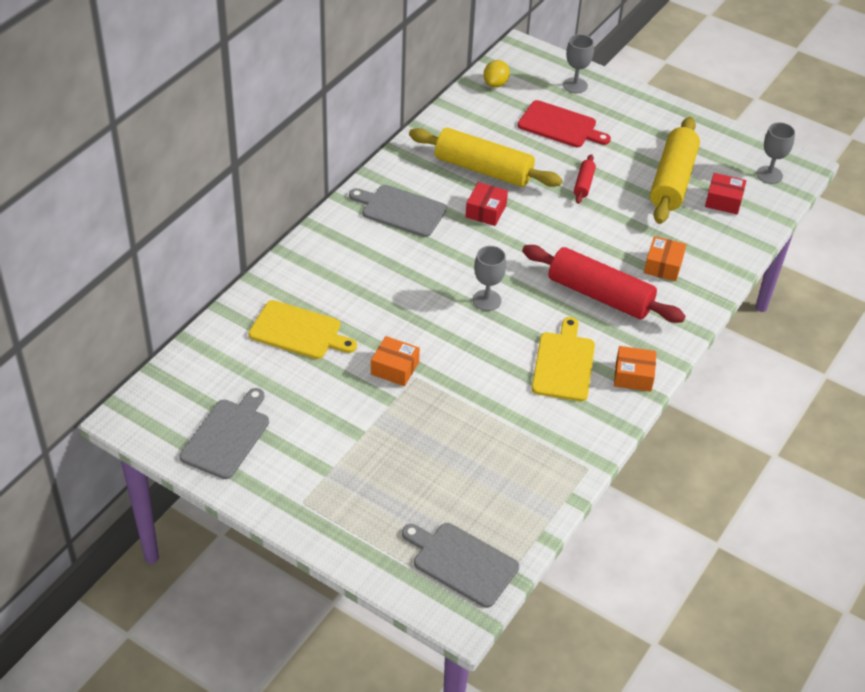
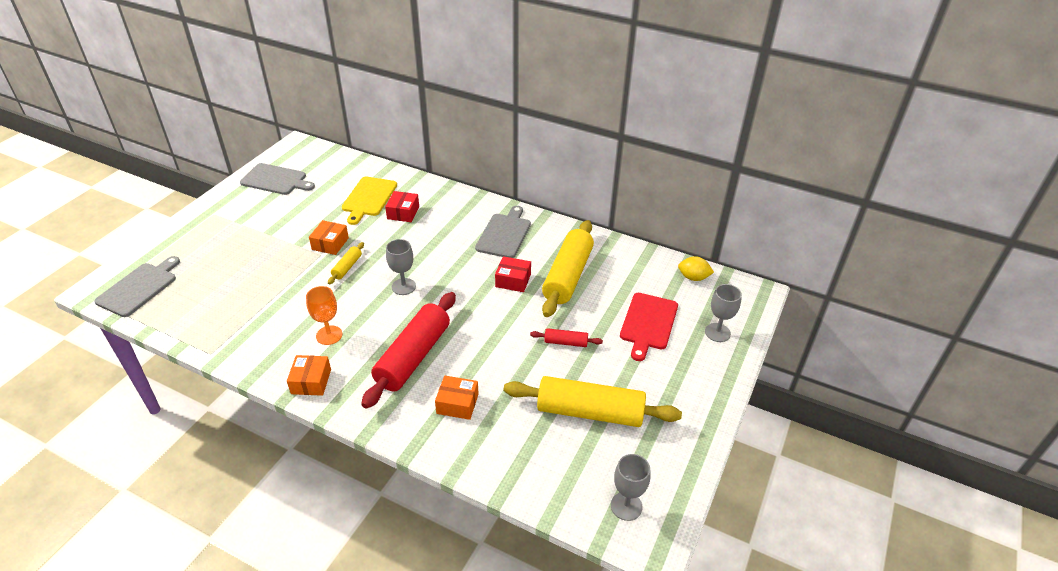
camera: 85 degrees right, 5 degrees down
(445, 350) = (347, 267): none -> yellow rolling pin
(564, 363) = (329, 335): yellow cutting board -> orange goblet
(723, 201) = (568, 458): red box -> red box (403, 213)

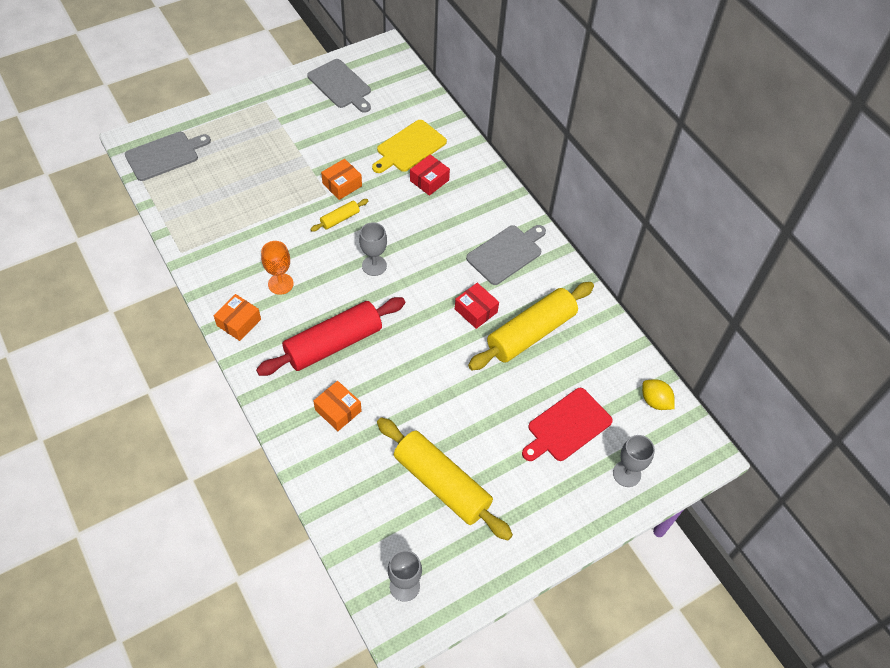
camera: 30 degrees right, 15 degrees up
(565, 342) = (474, 403): red rolling pin -> none

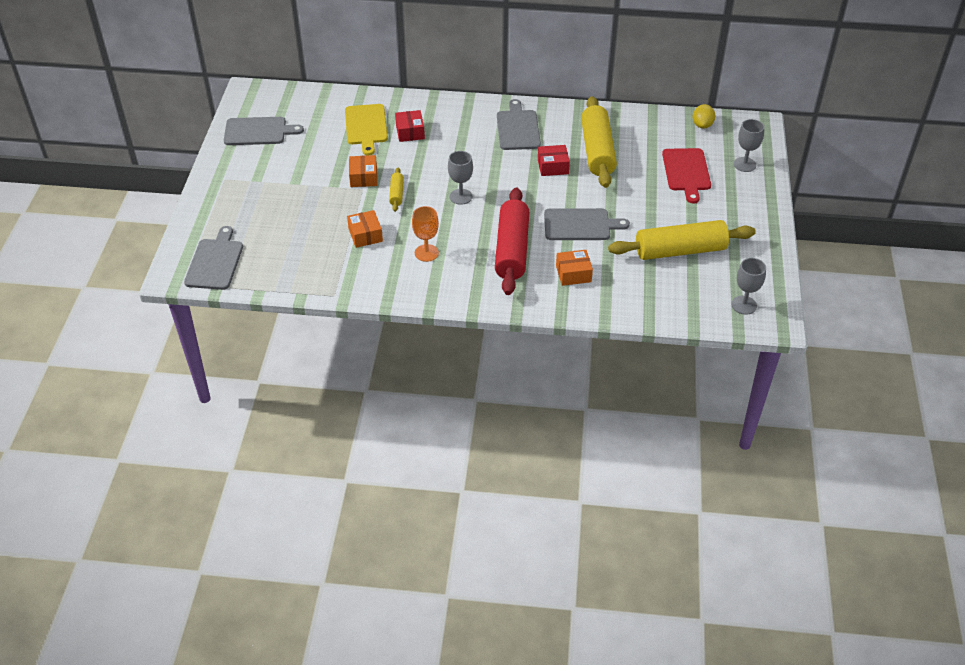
camera: 50 degrees left, 10 degrees down
(239, 322) = (440, 292): orange box -> orange box (365, 235)
(411, 378) = (580, 225): none -> grey cutting board
(655, 401) = (702, 125): yellow lemon -> yellow lemon turned 75 degrees counterclockwise

